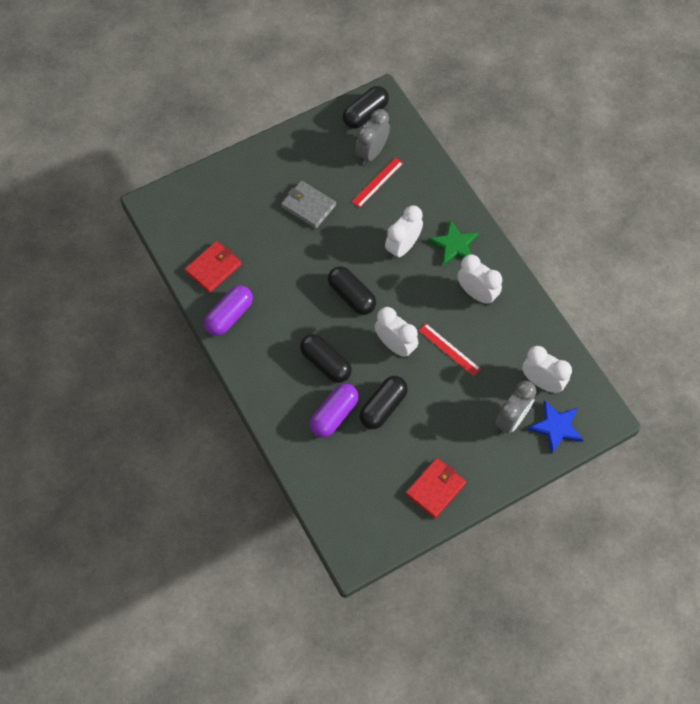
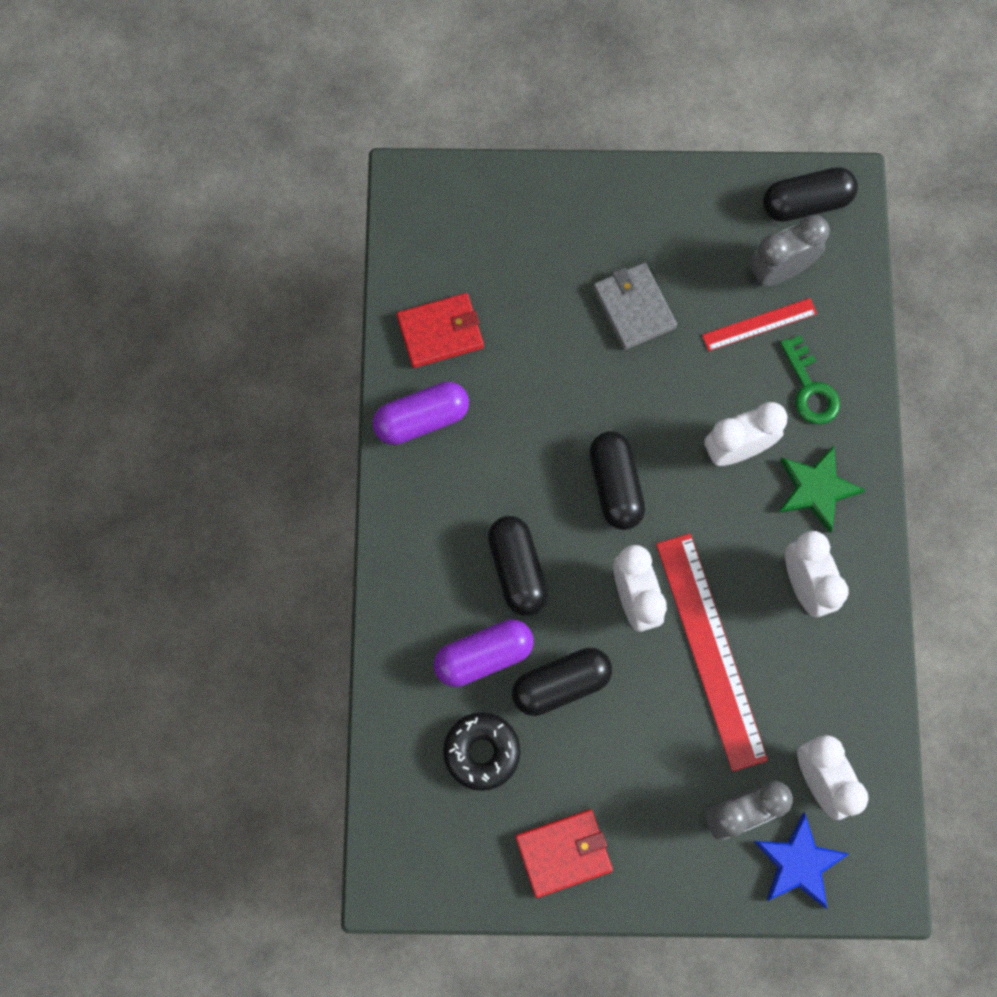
camera: 30 degrees right, 10 degrees up
(362, 463) = (482, 752): none -> black donut
(421, 199) = (809, 388): none -> green key
(449, 349) = (710, 650): red ruler -> red ruler, size x1.92

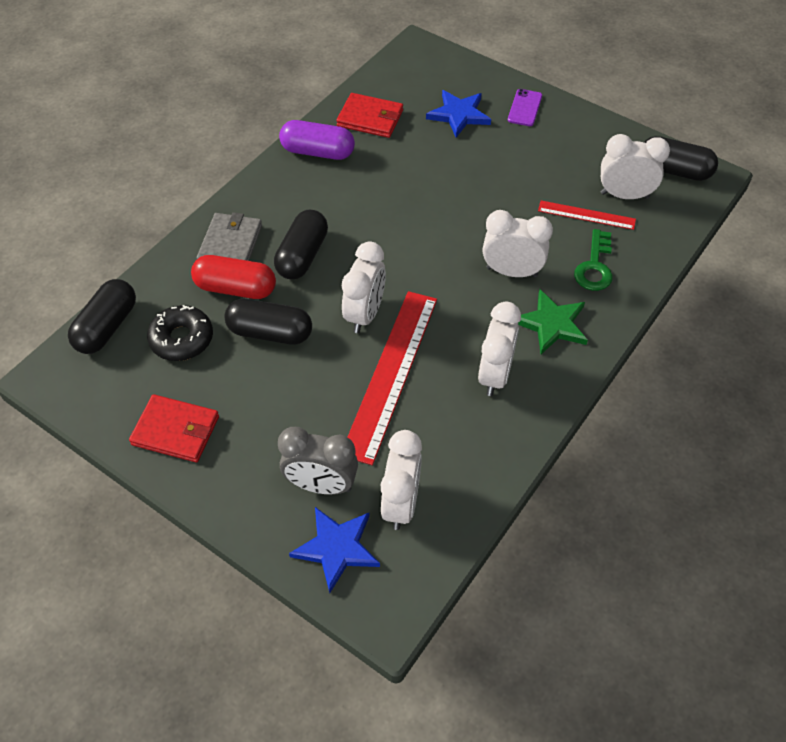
camera: 35 degrees right, 20 degrees down
(483, 656) = (235, 288): purple capsule -> red capsule
(532, 264) = (459, 115): none -> blue star
(596, 207) = (525, 108): none -> purple phone
(615, 485) = (409, 247): black capsule -> black capsule (107, 327)
(634, 308) = (506, 165): grey wallet -> grey wallet (230, 244)
(779, 271) = (624, 195): grey clock -> white clock

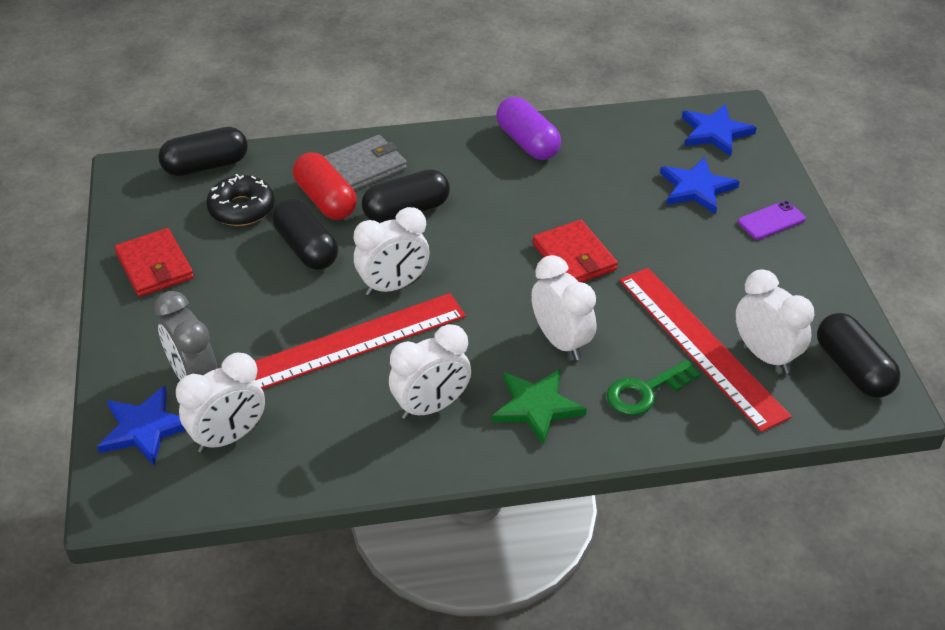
camera: 45 degrees right, 10 degrees down
(370, 118) = (609, 143): red wallet -> red wallet (574, 257)
(422, 70) = (715, 132): none -> blue star
(586, 215) = (700, 346): red ruler -> red ruler, size x1.92

